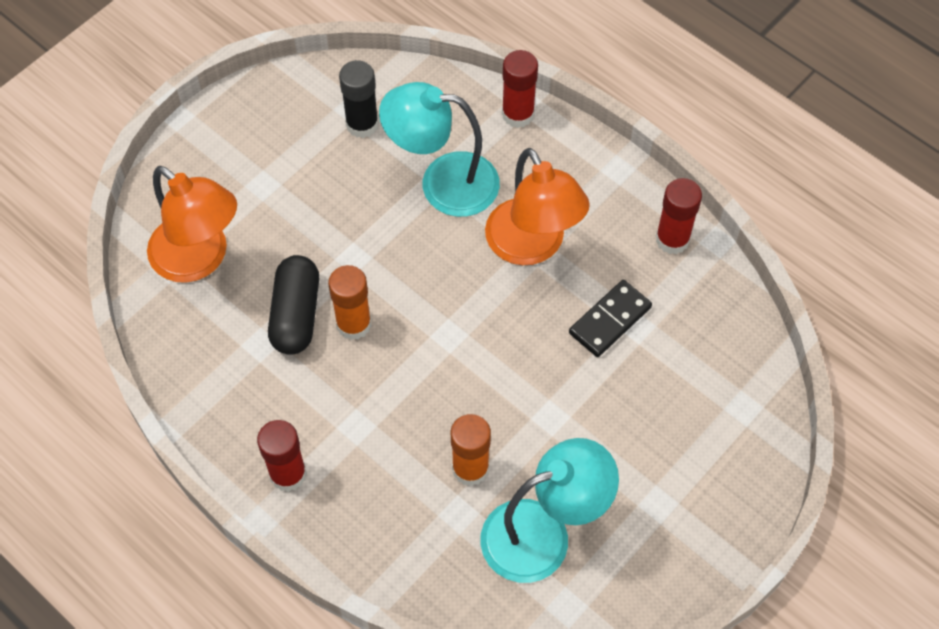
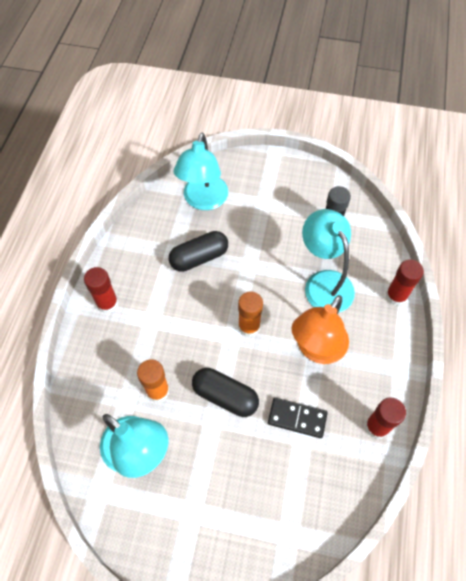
camera: 60 degrees right, 0 degrees up
(200, 259) = (203, 201): orange lamp -> turquoise lamp
(354, 324) = (210, 287): orange glue stick -> orange glue stick (249, 326)
(529, 388) = (225, 396): none -> black capsule

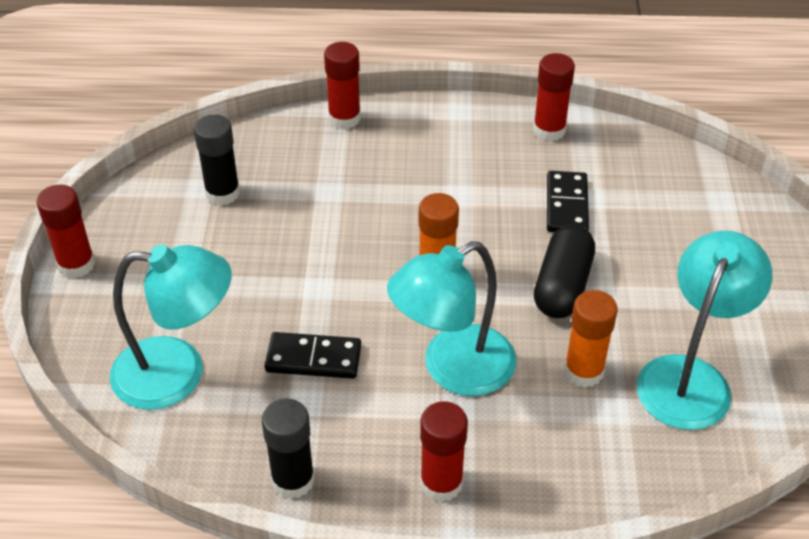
camera: 100 degrees left, 15 degrees down
(128, 242) = (293, 480): none -> black glue stick
(199, 258) = (313, 359): black capsule -> black domino
(284, 162) = (76, 264): none -> red glue stick
(316, 349) = (454, 193): orange lamp -> none
(324, 282) = (335, 194): turquoise lamp -> turquoise lamp (453, 369)

